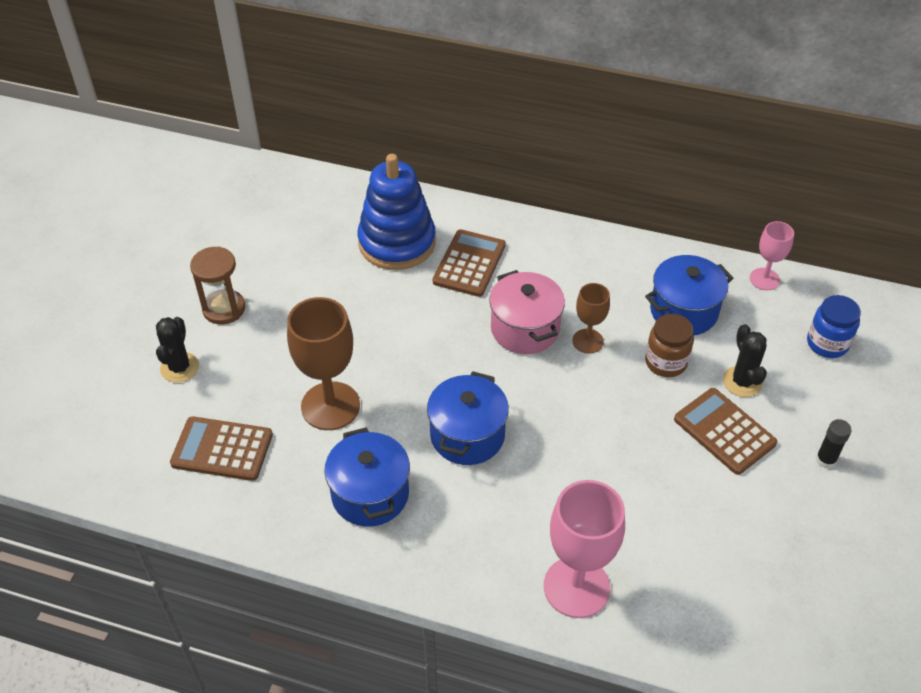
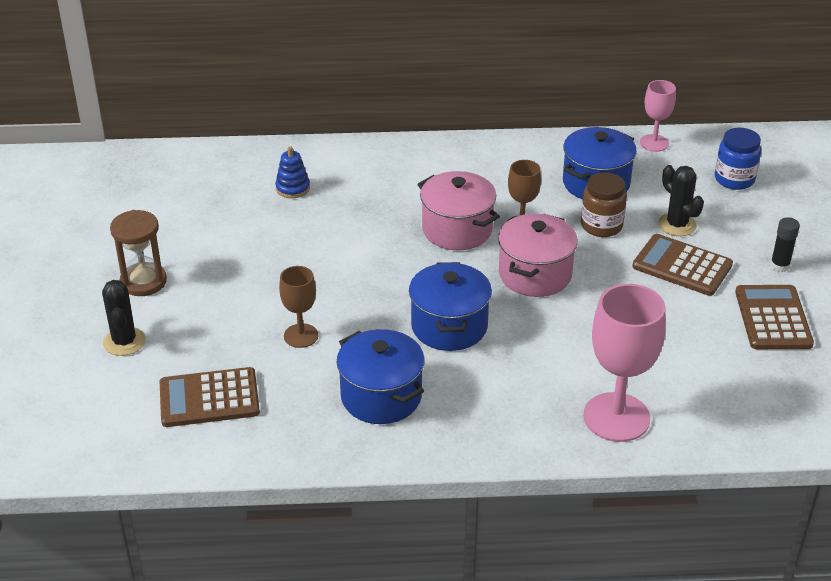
camera: 20 degrees left, 10 degrees down
(330, 406) = (301, 336): brown goblet -> brown goblet, size x0.56
(397, 242) = (292, 188): blue stacking toy -> blue stacking toy, size x0.42
(469, 263) = (374, 190): brown calculator -> brown calculator (773, 318)
(575, 400) = (535, 274): none -> pink pot

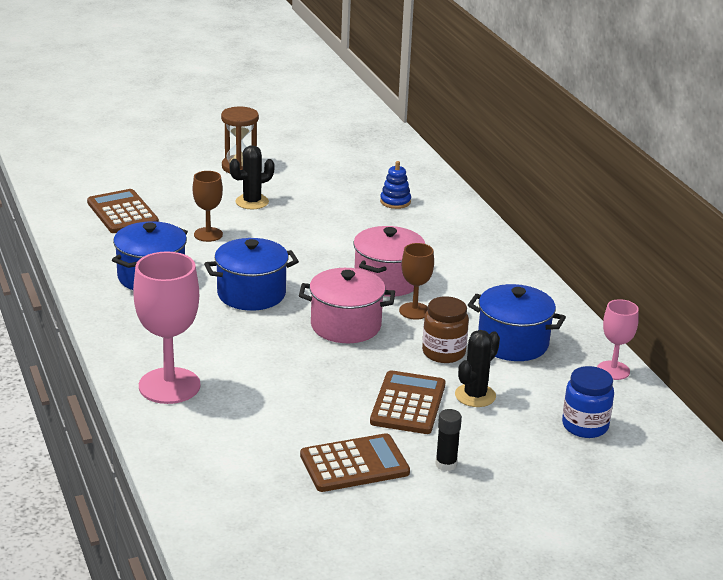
camera: 70 degrees right, 10 degrees down
(124, 342) = (170, 173): black cactus -> black cactus (252, 202)

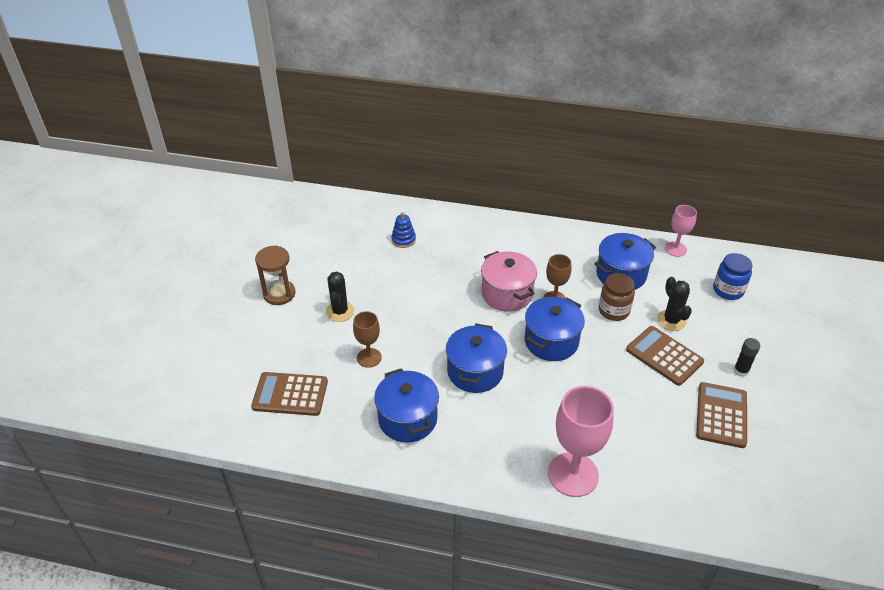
camera: 55 degrees left, 15 degrees up
(345, 326) = (551, 341): pink pot -> blue pot

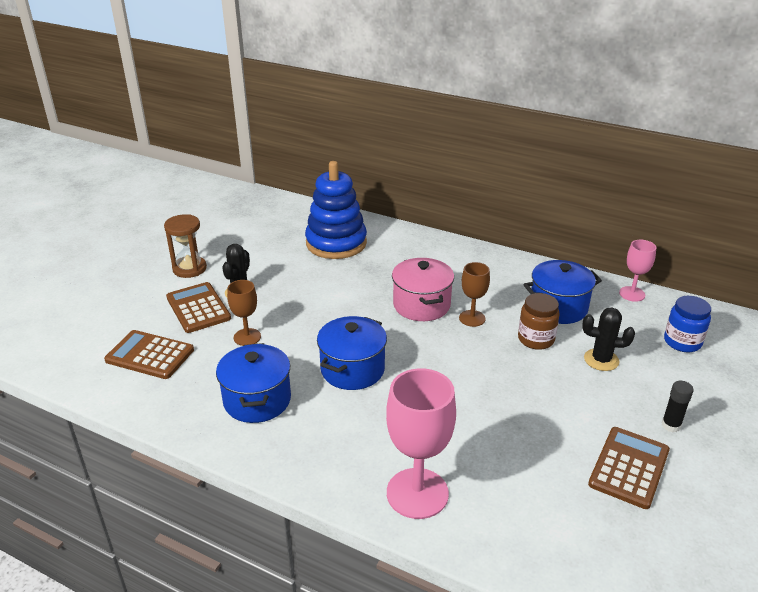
camera: 15 degrees right, 10 degrees down
(403, 240) = (336, 243): blue stacking toy -> blue stacking toy, size x2.37
(551, 341) = (451, 356): blue pot -> none
(664, 356) = (579, 393): brown calculator -> brown calculator (198, 308)
(671, 320) = (601, 360): black cactus -> black cactus turned 75 degrees counterclockwise

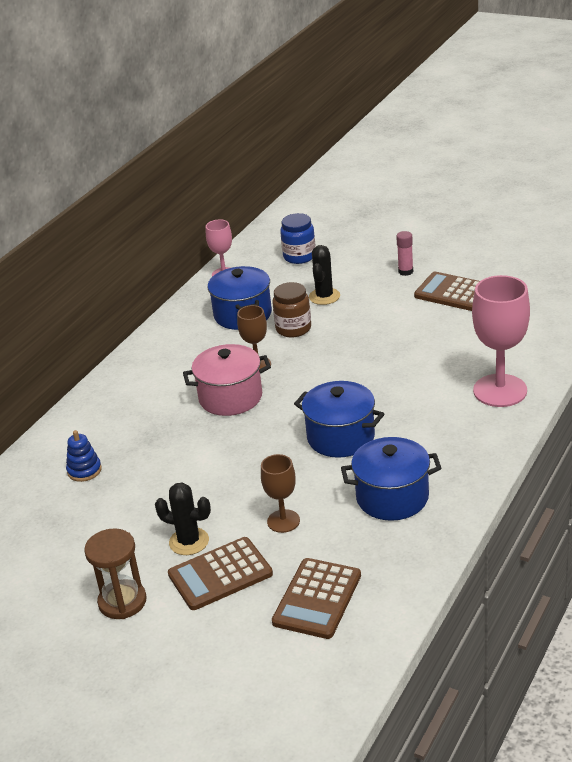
camera: 85 degrees left, 0 degrees up
(336, 243) = (84, 470): blue stacking toy -> blue stacking toy, size x0.42
(671, 425) = (405, 271): black glue stick -> pink glue stick

